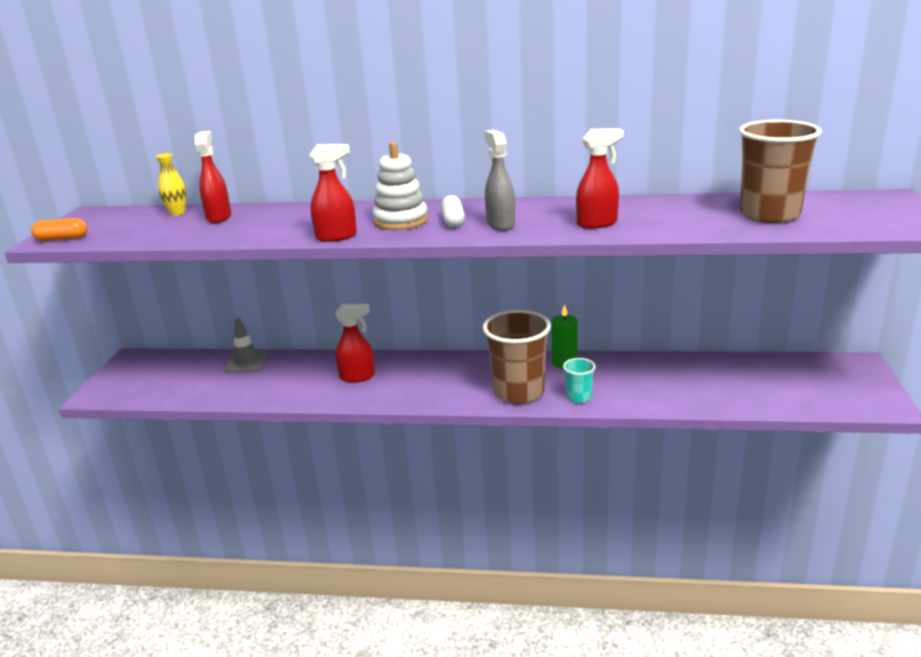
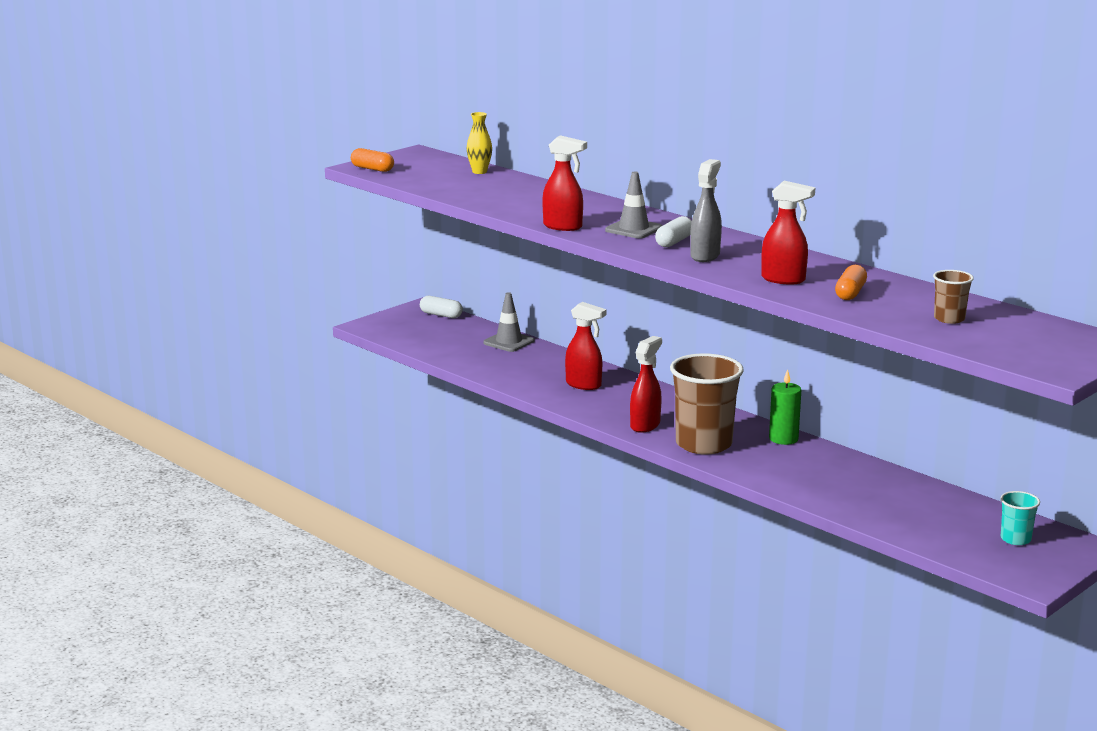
camera: 35 degrees right, 5 degrees down
(157, 359) = (441, 315): none -> white capsule
(219, 217) = (504, 184): red spray bottle -> red spray bottle (645, 425)
(401, 221) = (633, 229): white stacking toy -> grey traffic cone
(579, 397) = (750, 467): turquoise cup -> turquoise cup (1015, 539)
(664, 218) = (850, 293): none -> orange capsule
(769, 214) = (949, 319): brown cup -> brown cup, size x0.47

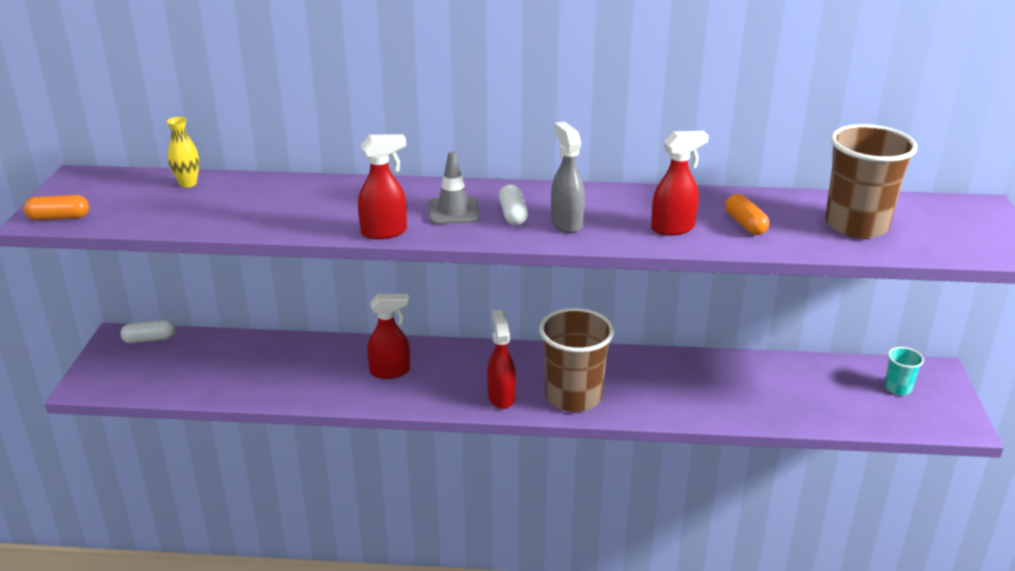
camera: 40 degrees left, 10 degrees up
(508, 342) = (258, 347): grey traffic cone -> none
(783, 439) = (621, 360): green candle -> none
(949, 319) = (856, 225): brown cup -> brown cup, size x2.11

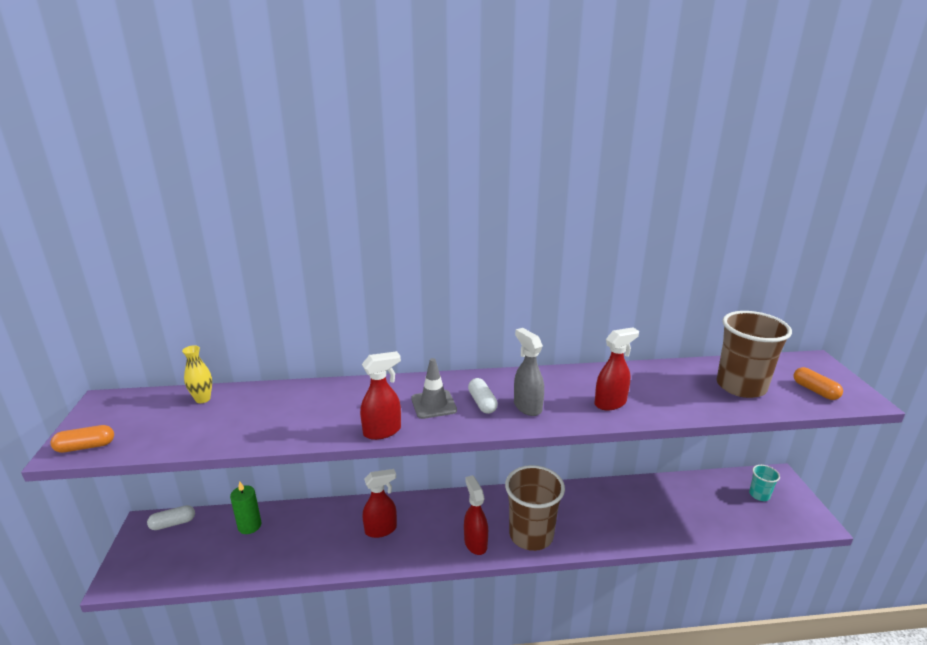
camera: 10 degrees left, 5 degrees down
(236, 351) = (249, 526): none -> green candle
(745, 224) = (661, 394): orange capsule -> orange capsule (815, 391)

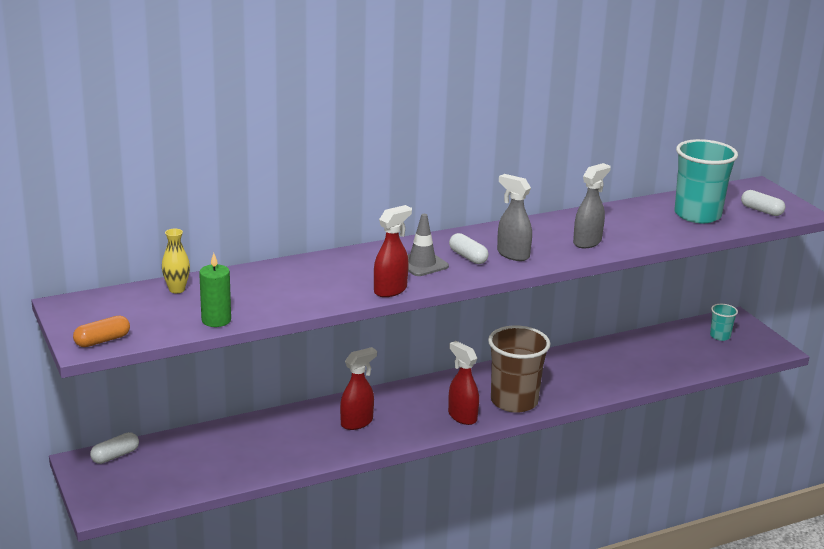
camera: 20 degrees left, 0 degrees up
(249, 526) = (207, 443): green candle -> green candle (216, 320)
(610, 403) = (587, 242): red spray bottle -> grey spray bottle
(741, 386) = (697, 215): brown cup -> turquoise cup
(815, 391) = (761, 211): orange capsule -> white capsule

